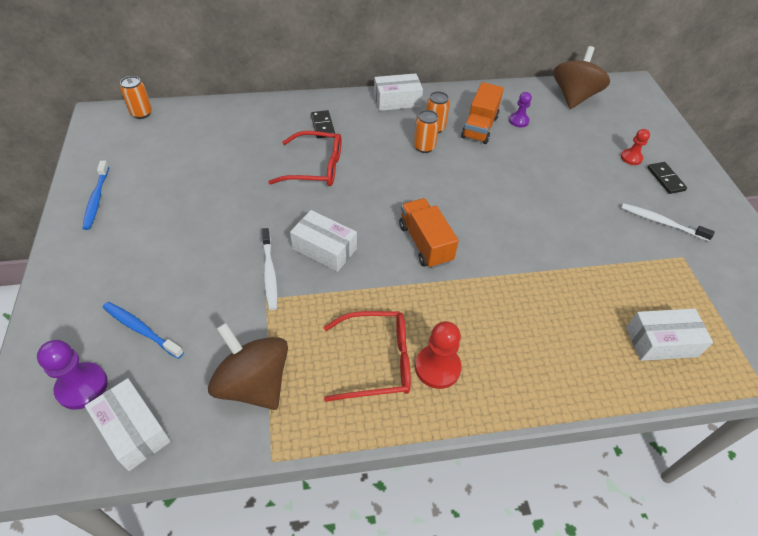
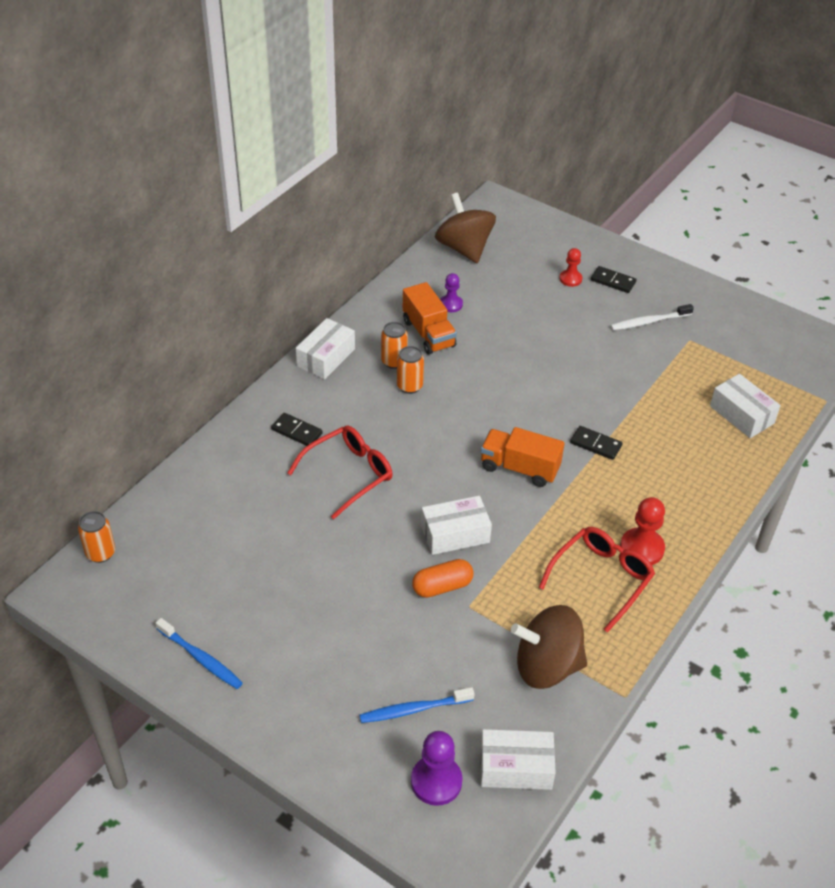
camera: 45 degrees left, 5 degrees down
(269, 272) = (442, 586): white toothbrush -> orange capsule
(503, 270) = (595, 444): none -> black domino
(661, 342) = (741, 414): white box -> white box turned 75 degrees counterclockwise

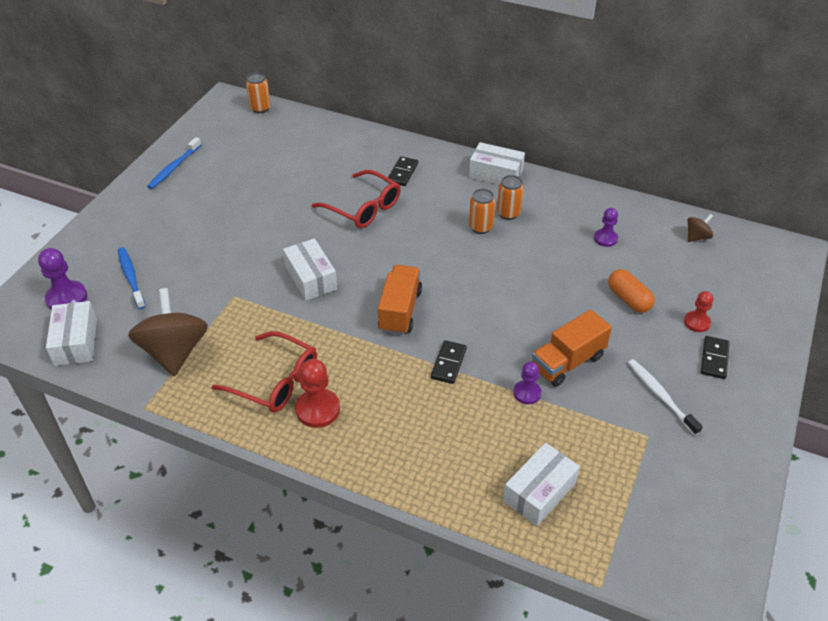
camera: 80 degrees right, 0 degrees up
(428, 333) = (556, 229): orange truck -> orange truck (567, 362)
(442, 586) = (252, 277): orange capsule -> orange capsule (628, 299)
(464, 248) = (697, 237): brown spinning top -> brown spinning top, size x0.45
(637, 399) = (527, 393): none -> purple pawn

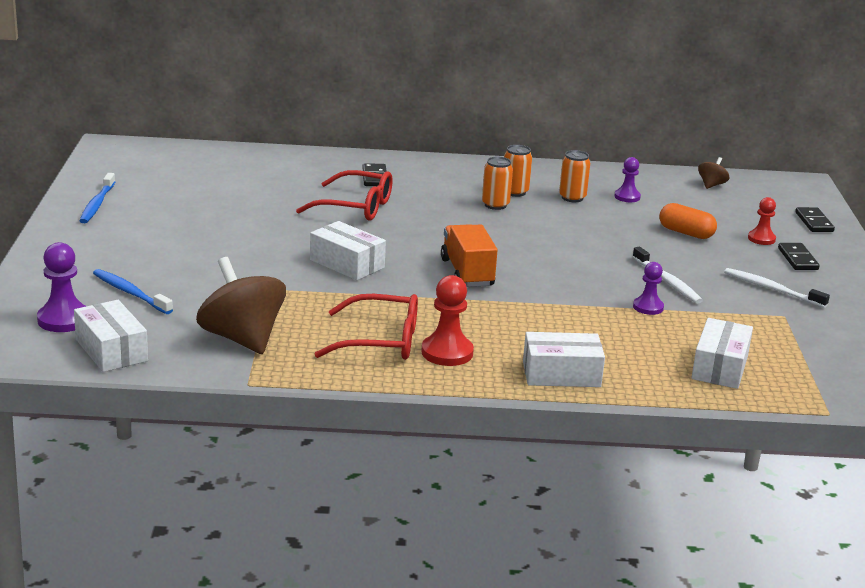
camera: 25 degrees left, 20 degrees down
(260, 108) = (159, 148): orange can -> orange can (572, 198)
(448, 363) = (552, 300): black domino -> black domino (814, 222)
(496, 174) = (475, 167): white box -> white box (561, 374)
(567, 362) = (667, 281): orange truck -> white toothbrush

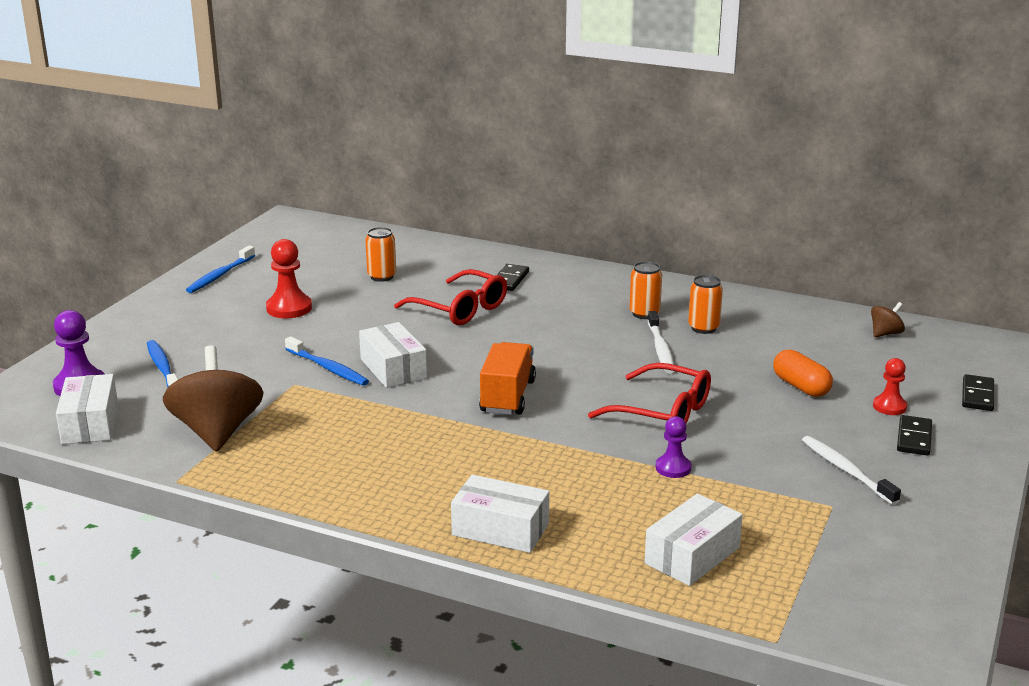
camera: 25 degrees right, 0 degrees up
(287, 271) = (327, 368): none -> blue toothbrush
(380, 341) = (346, 457): red glasses -> red glasses (662, 412)
(447, 353) = (402, 482): red pawn -> red pawn (289, 308)
(495, 205) = (609, 325): orange can -> orange can (381, 276)
(627, 197) = (769, 335): purple pawn -> none
(667, 281) = (724, 441): white toothbrush -> white toothbrush (660, 348)

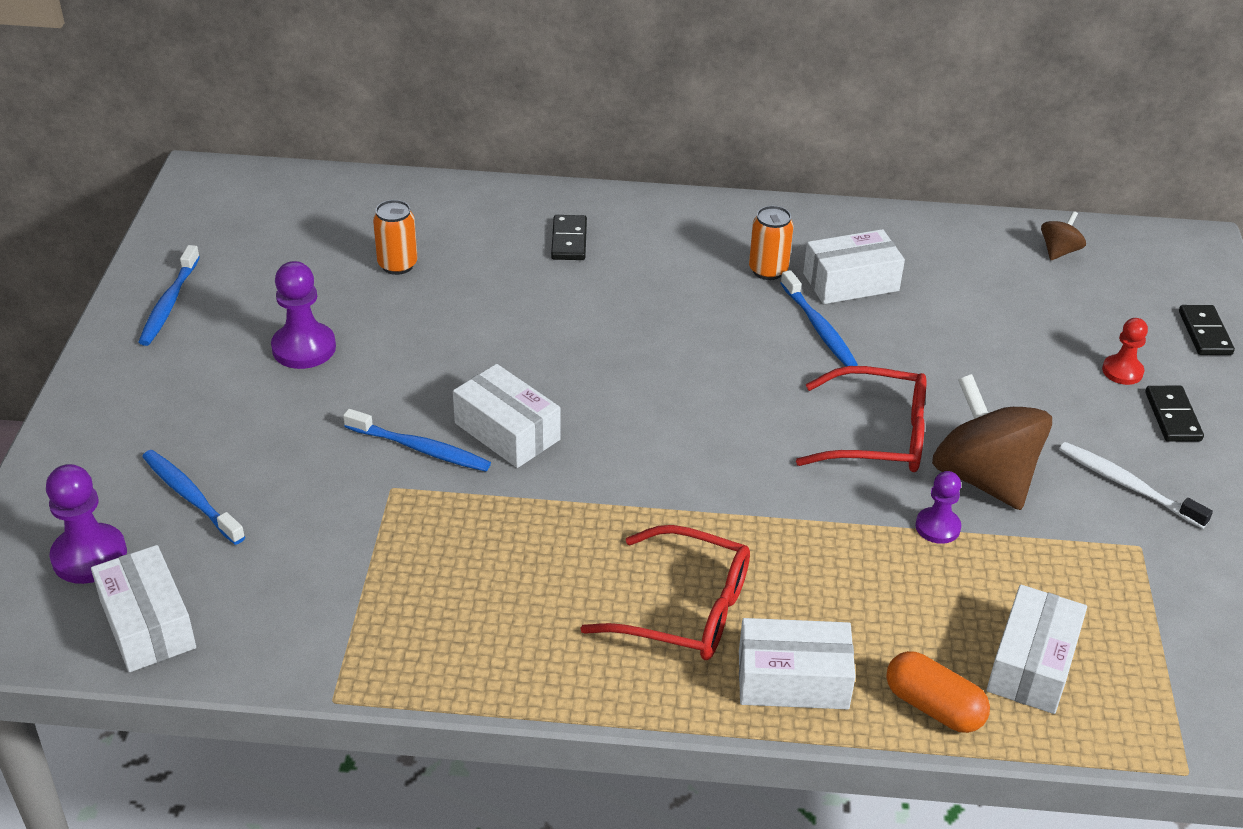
camera: 20 degrees left, 15 degrees up
(217, 432) = (337, 598): brown spinning top -> brown spinning top (983, 478)
(289, 308) = (304, 348): red pawn -> purple pawn
(459, 309) = (533, 305): red glasses -> red glasses (684, 609)
(507, 396) = (679, 450): orange truck -> none
(660, 348) = (818, 327): white toothbrush -> blue toothbrush
(703, 328) = (850, 282): orange can -> white box
(801, 386) = (1011, 359): orange capsule -> orange capsule (933, 707)

